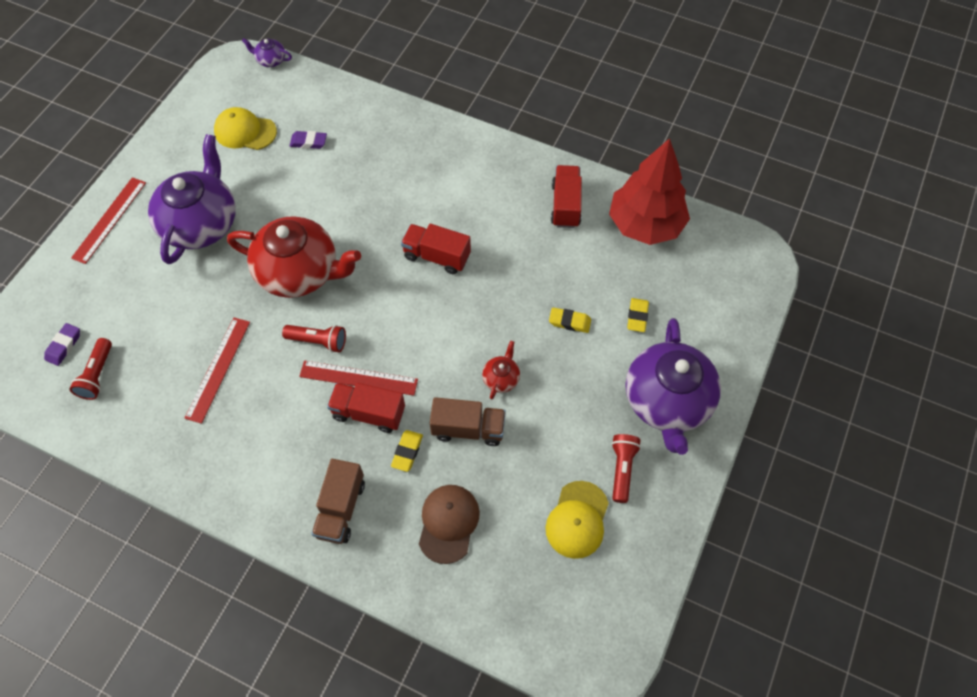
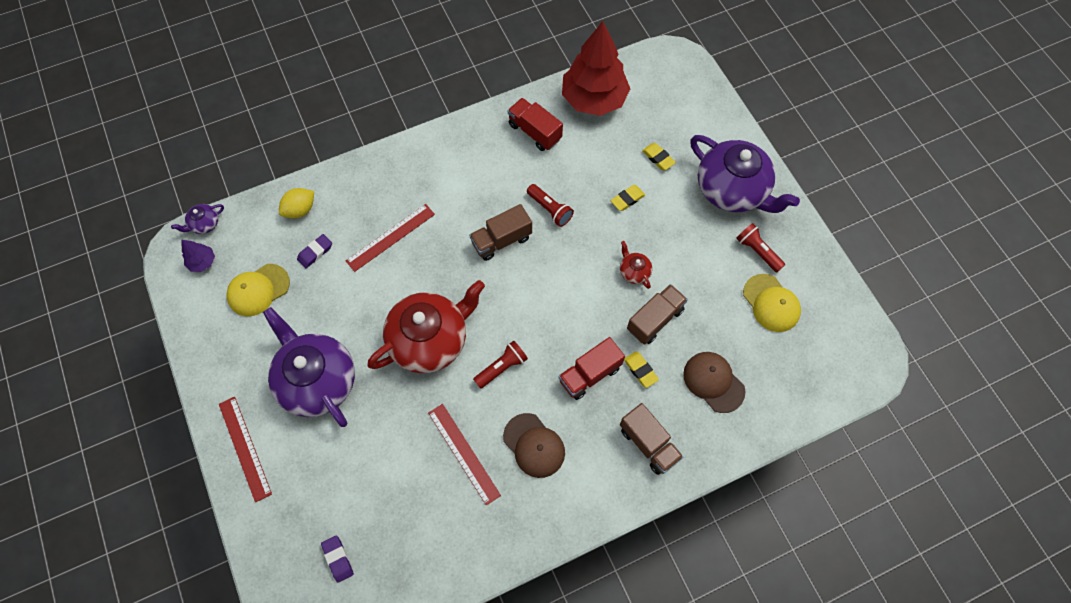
camera: 50 degrees left, 5 degrees up
(97, 375) = (389, 548): red flashlight -> red flashlight (550, 209)
(238, 82) = (202, 262): none -> purple tree
(266, 416) = (534, 445): none -> brown cap
(336, 106) = (300, 210): none -> yellow lemon
(358, 378) = (556, 361): red ruler -> red ruler (390, 237)
(437, 256) = (501, 240): red truck -> brown truck

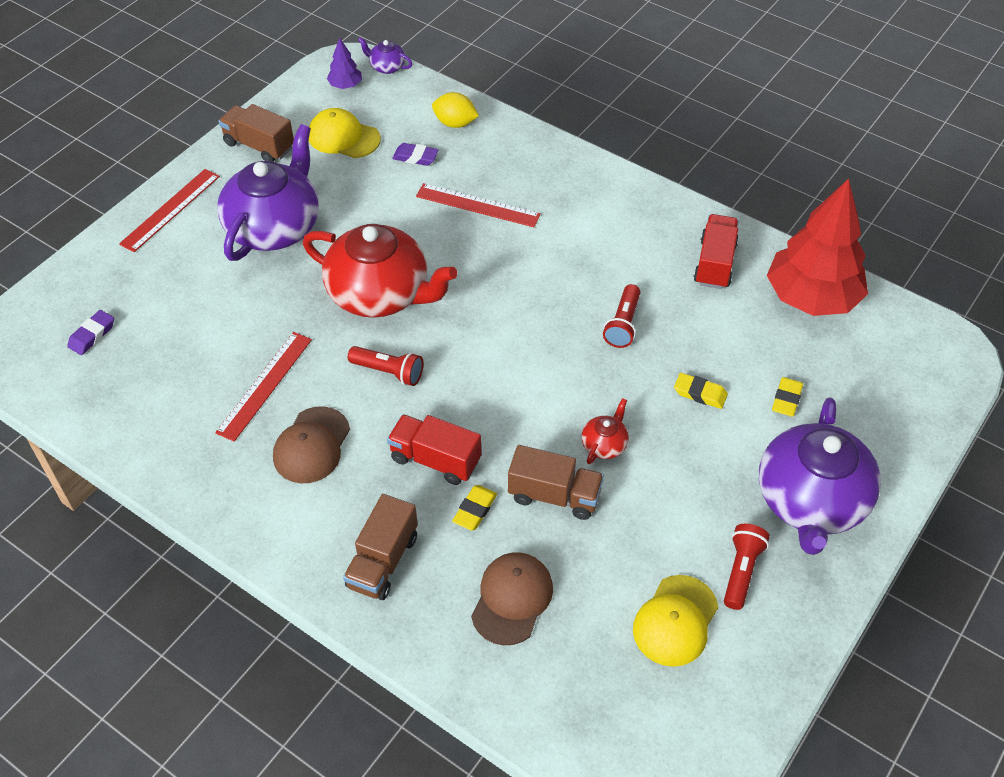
camera: 60 degrees right, 15 degrees down
(501, 240) = (547, 299): brown truck -> brown truck (259, 146)

